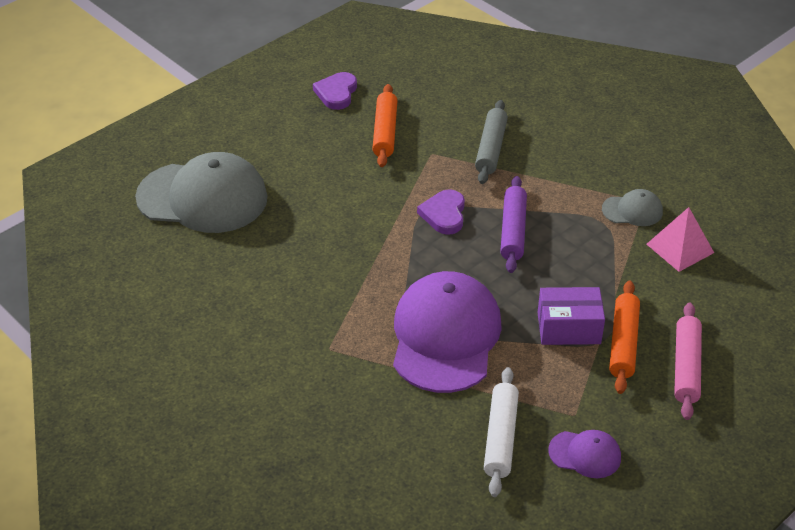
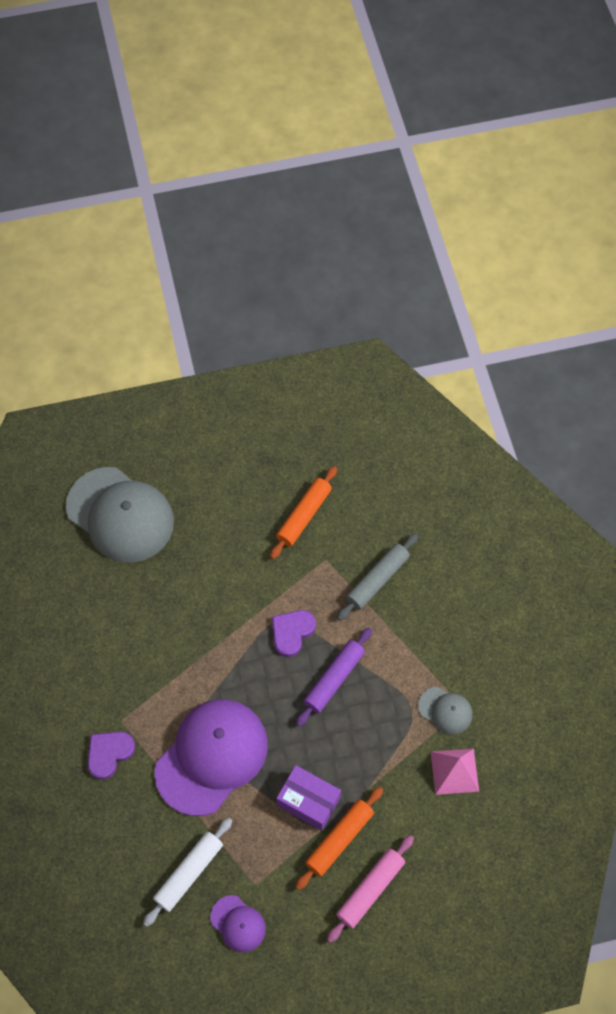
camera: 30 degrees right, 20 degrees up
(336, 93) = (293, 449): purple heart -> purple heart (109, 753)

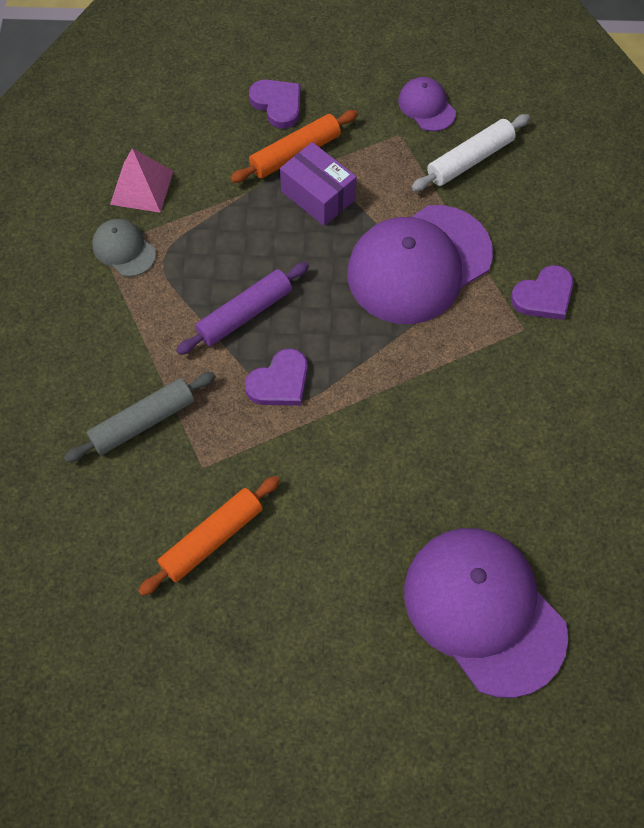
camera: 165 degrees left, 0 degrees up
(120, 515) = (484, 611): grey cap -> purple cap
(370, 890) = (277, 104): pink rolling pin -> purple heart

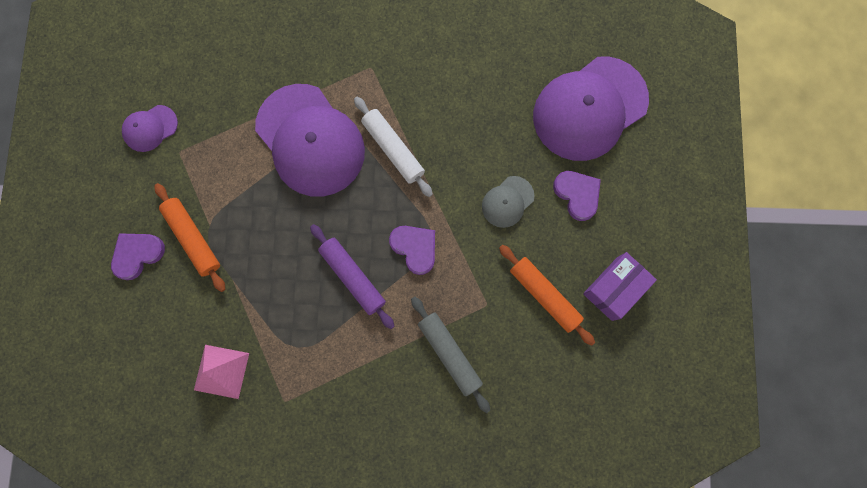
camera: 90 degrees left, 15 degrees up
(124, 249) = (286, 382): grey cap -> grey cap (507, 202)
(318, 195) = (238, 219): purple box -> purple box (614, 288)
(469, 160) = (209, 96): white rolling pin -> white rolling pin (393, 149)
(544, 296) = (342, 50): purple heart -> purple heart (577, 194)

